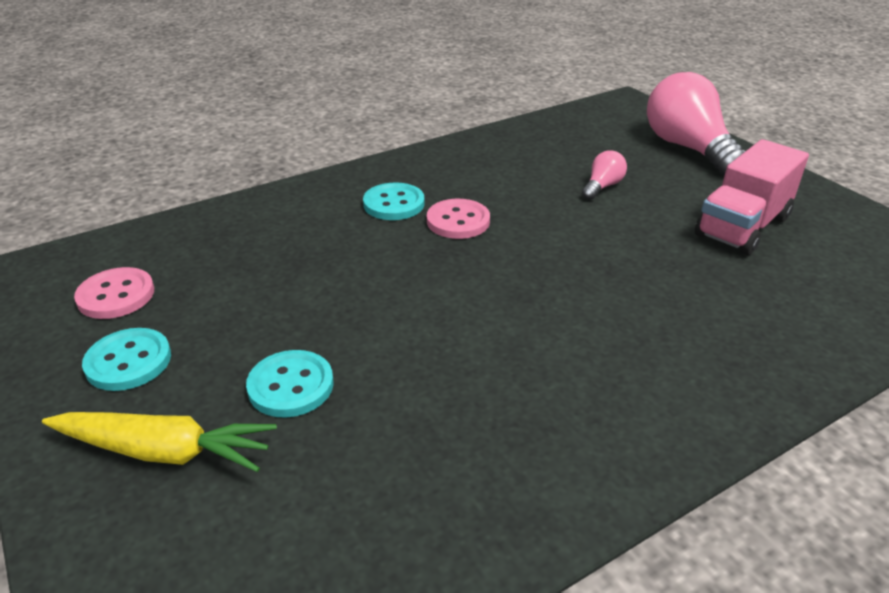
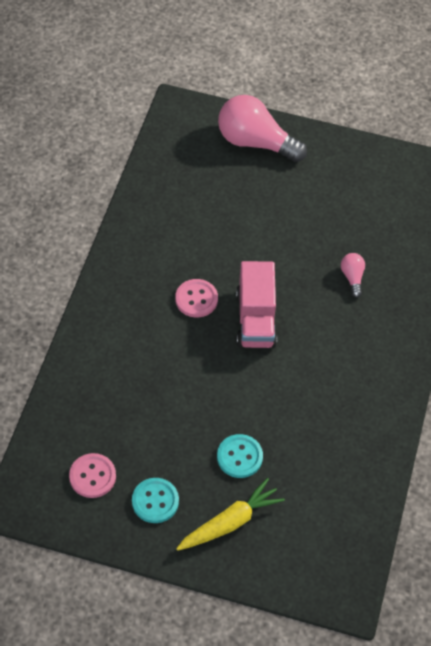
camera: 45 degrees left, 20 degrees up
(394, 204) = (147, 309): turquoise button -> none
(602, 186) = (241, 215): pink light bulb -> pink light bulb (352, 277)
(742, 227) = (335, 204): pink truck -> pink truck (256, 319)

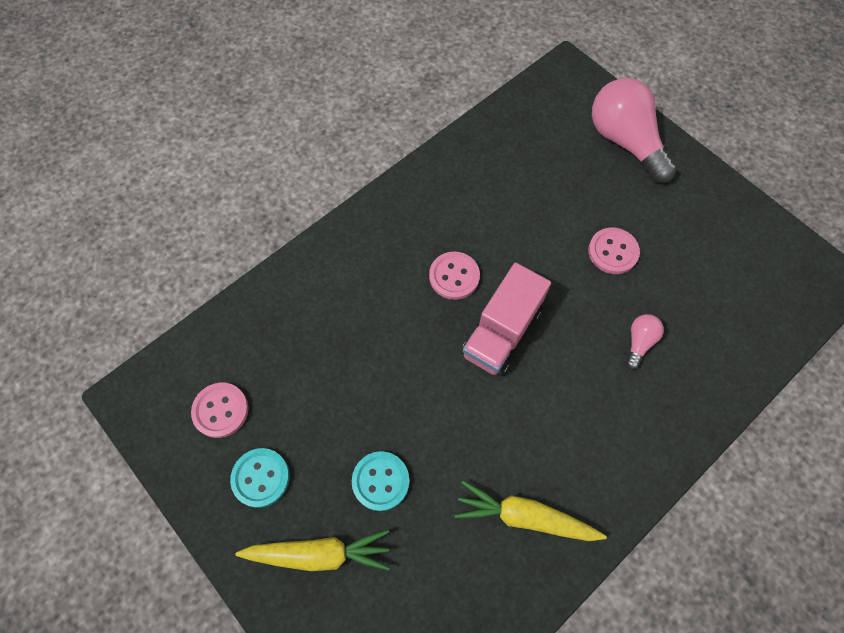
camera: 35 degrees right, 10 degrees up
(297, 226) = (613, 252): none -> pink button
(348, 425) = (525, 516): none -> yellow carrot

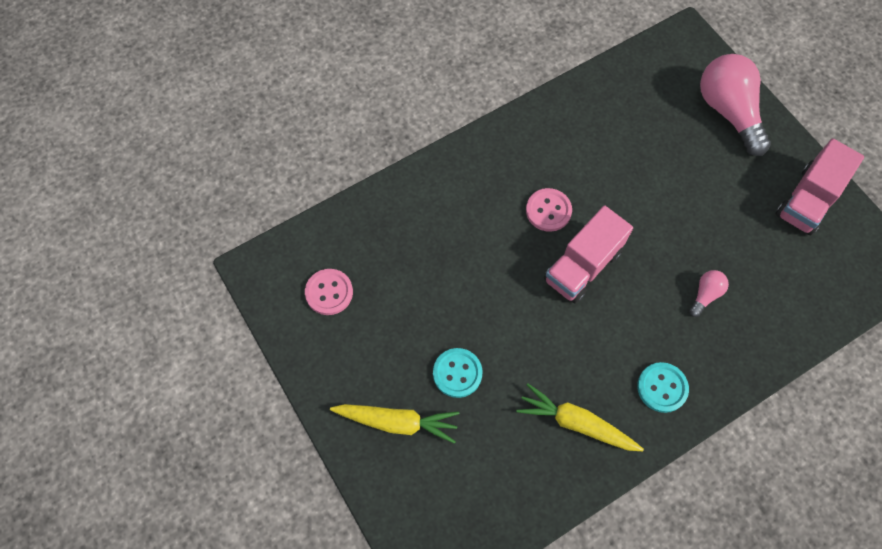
camera: 10 degrees right, 0 degrees up
(261, 478) = (356, 353): turquoise button -> turquoise button (662, 388)
(613, 252) = (697, 211): pink button -> none
(725, 222) = (808, 200): none -> pink truck

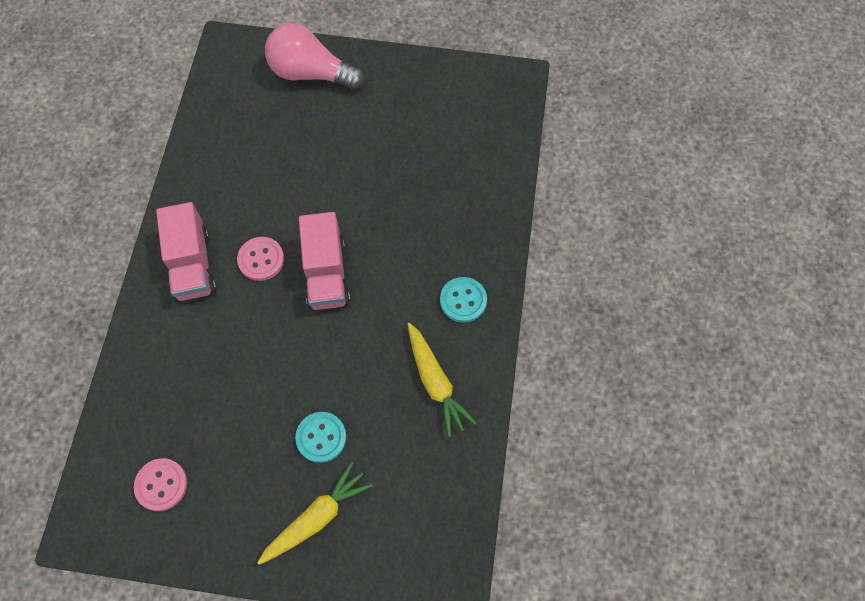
camera: 50 degrees left, 0 degrees up
(576, 423) = (435, 382): yellow carrot -> yellow carrot turned 90 degrees counterclockwise
(705, 295) = (425, 211): pink light bulb -> none
(808, 200) = (422, 86): pink truck -> pink truck (192, 264)

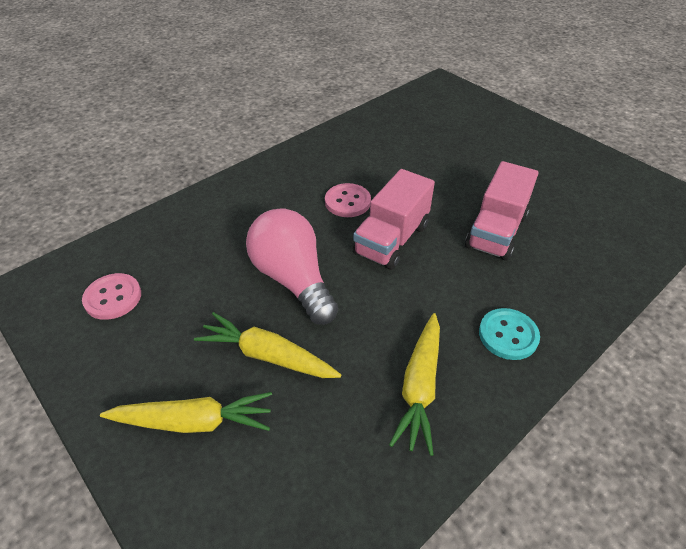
camera: 40 degrees right, 20 degrees down
(192, 264) = (294, 178): pink truck -> pink truck (496, 231)
(310, 73) = (492, 120): pink light bulb -> pink light bulb (293, 279)
(321, 437) = (267, 355): turquoise button -> yellow carrot

